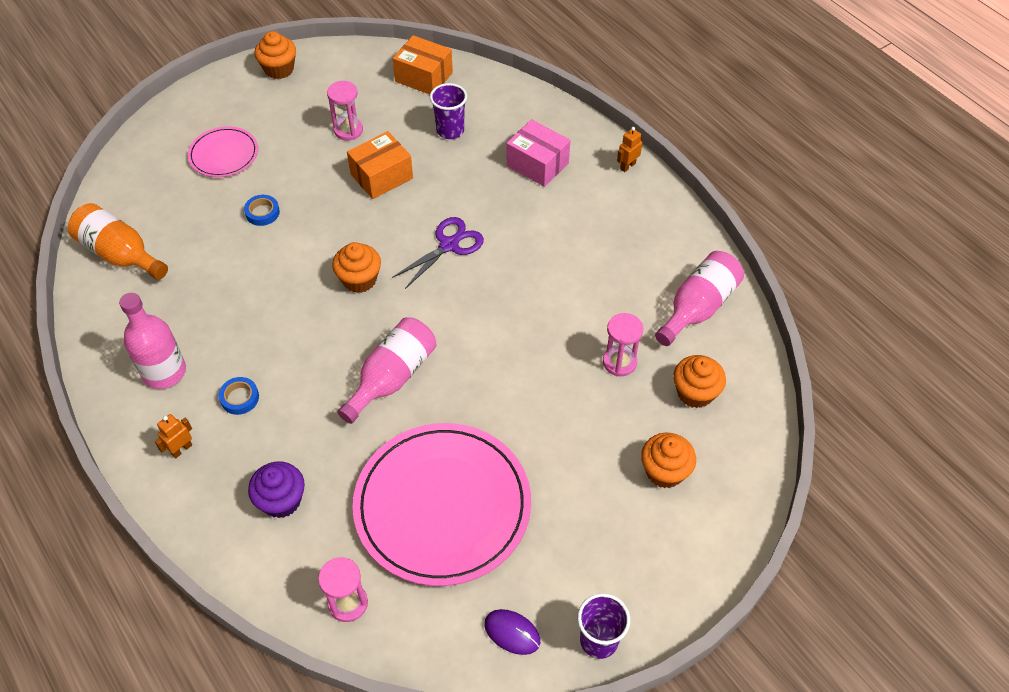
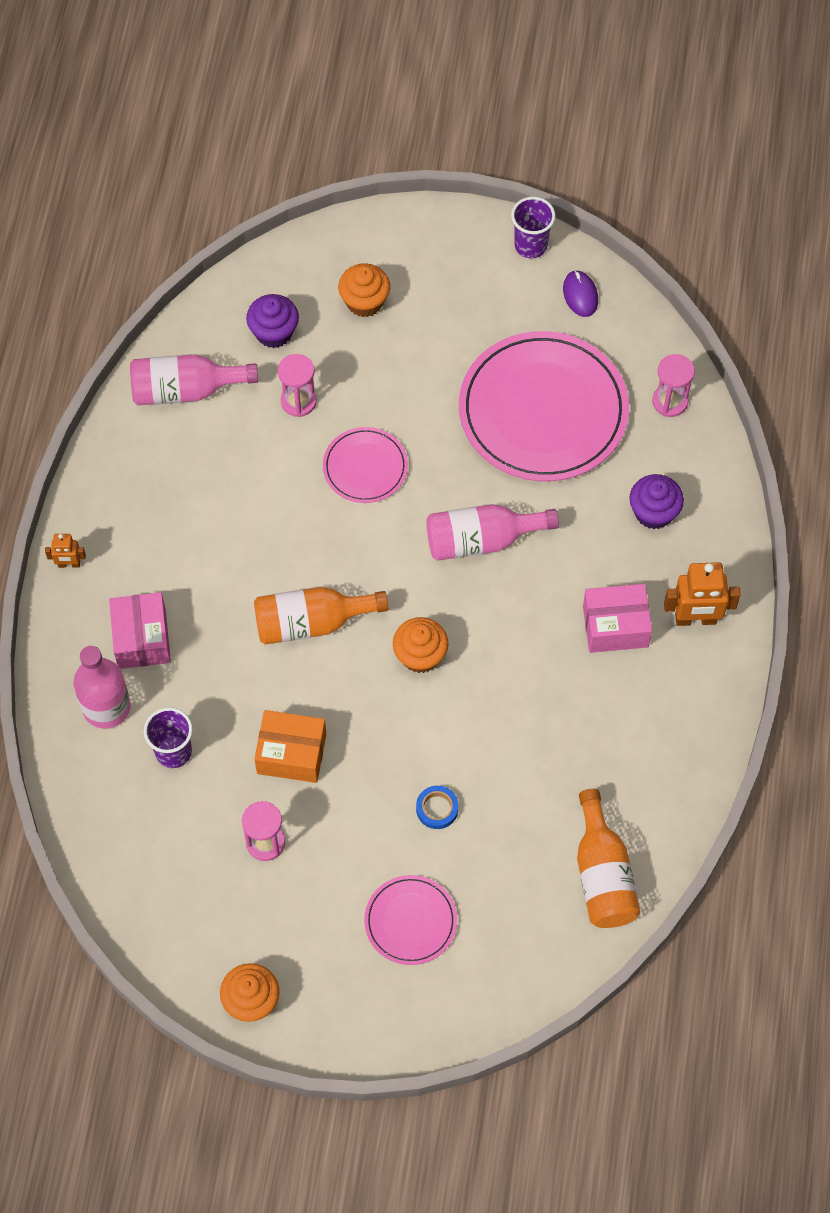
camera: 135 degrees left, 10 degrees up
(164, 372) = (657, 705): pink bottle -> pink bottle (106, 707)
(181, 449) = (695, 619): orange robot -> orange robot, size x1.85
(239, 398) = (615, 626): blue tape -> pink box
(424, 77) = (122, 848): orange box -> none
(449, 245) = (311, 622): purple scissors -> orange bottle
(524, 358) = (365, 467): none -> pink plate
(695, 393) = (274, 332): orange cupcake -> purple cupcake

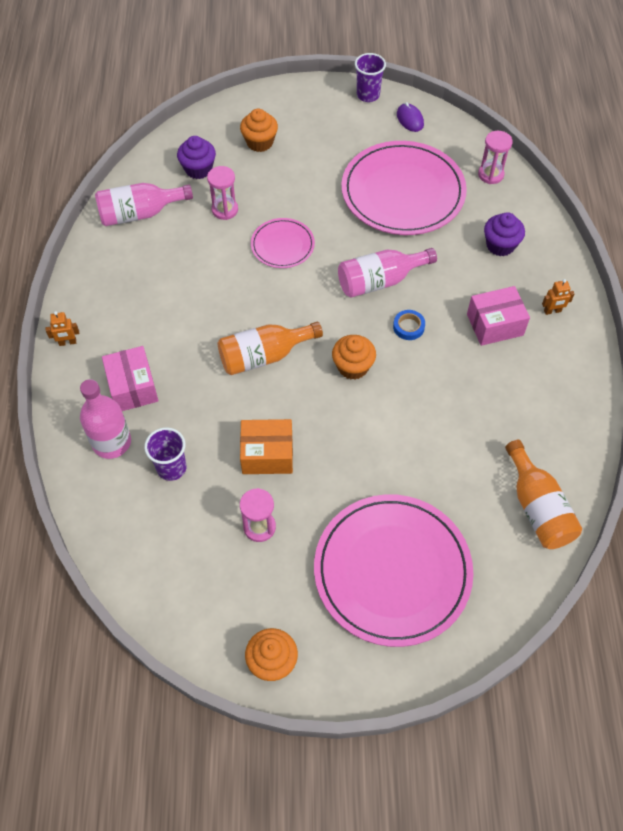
camera: 10 degrees left, 5 degrees down
(410, 921) = (392, 571): pink plate -> pink plate, size x2.02
(437, 809) = (393, 478): blue tape -> blue tape (408, 327)
(695, 619) = (552, 311): orange robot -> orange robot, size x0.54

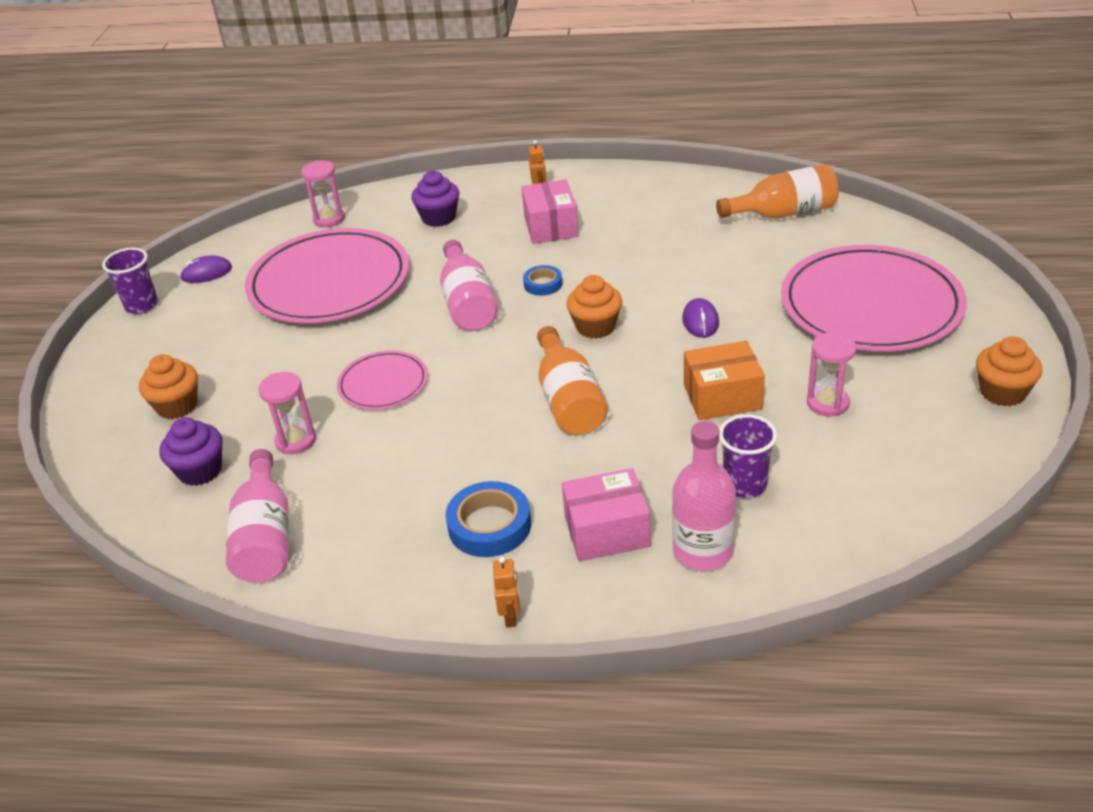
camera: 80 degrees left, 20 degrees down
(142, 323) = (489, 525): none -> blue tape
(267, 454) = (722, 397): orange box -> orange box turned 75 degrees clockwise
(363, 439) = (700, 321): none -> purple mouse

